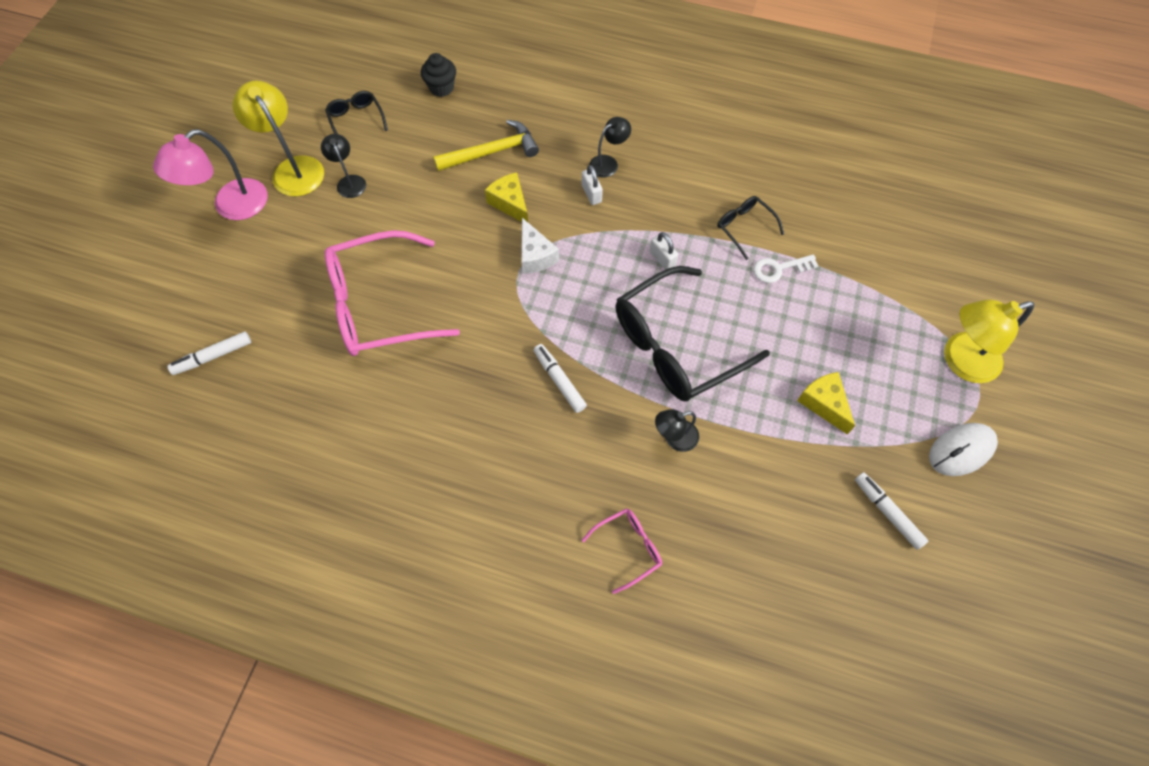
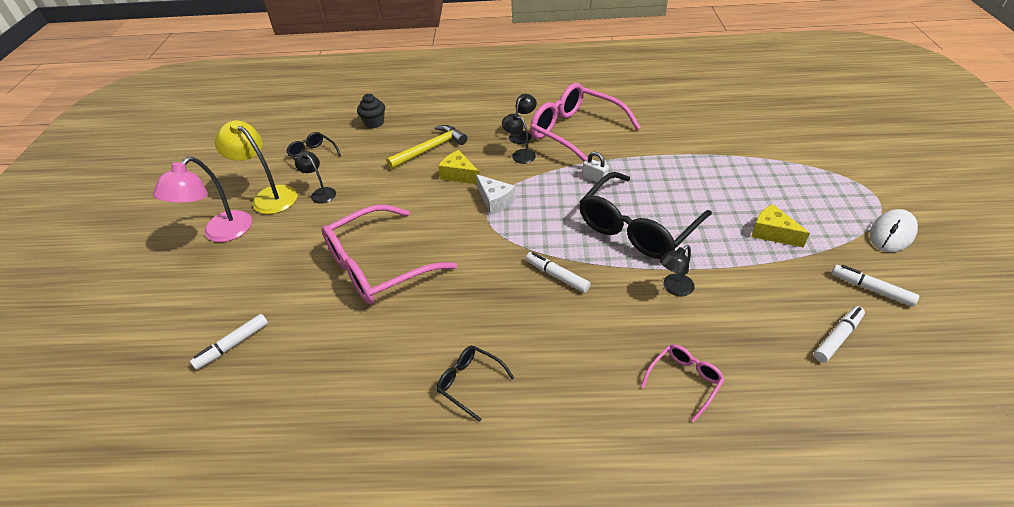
camera: 15 degrees left, 20 degrees down
(591, 194) = (519, 154): white padlock -> black lamp
(673, 179) = (575, 133): none -> pink glasses
(744, 227) = (643, 146): black glasses -> black glasses (469, 383)
(779, 269) = (683, 163): white key -> none
(812, 555) = (837, 337): none -> white marker
(960, 361) = (848, 181): yellow lamp -> none

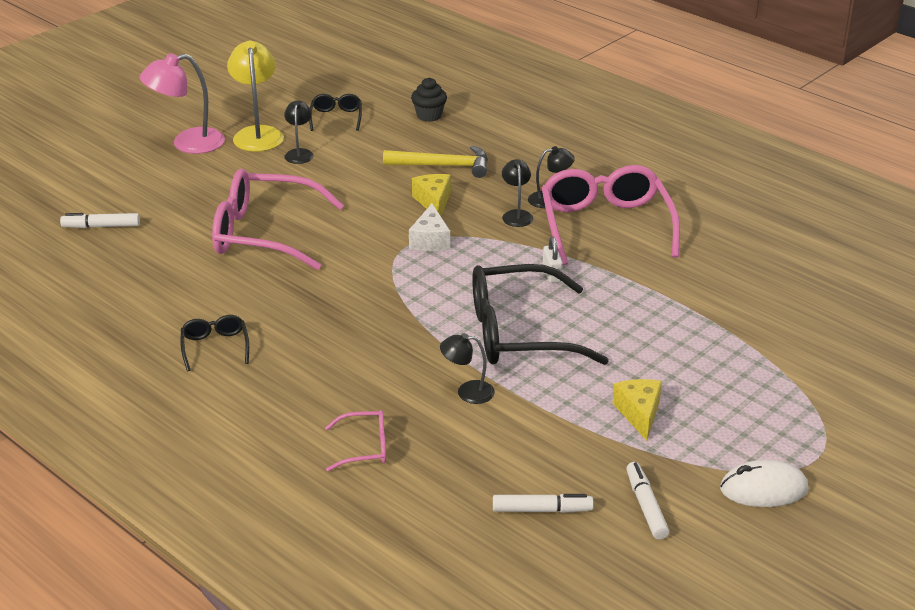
camera: 40 degrees right, 10 degrees down
(557, 276) = (387, 324): white marker -> none

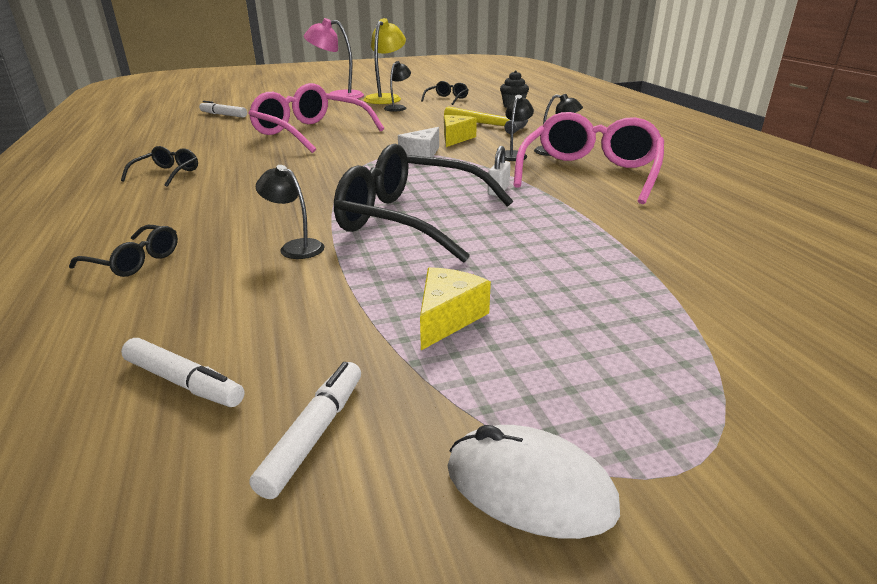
camera: 30 degrees right, 5 degrees down
(365, 448) = (135, 261): pink glasses -> black glasses

